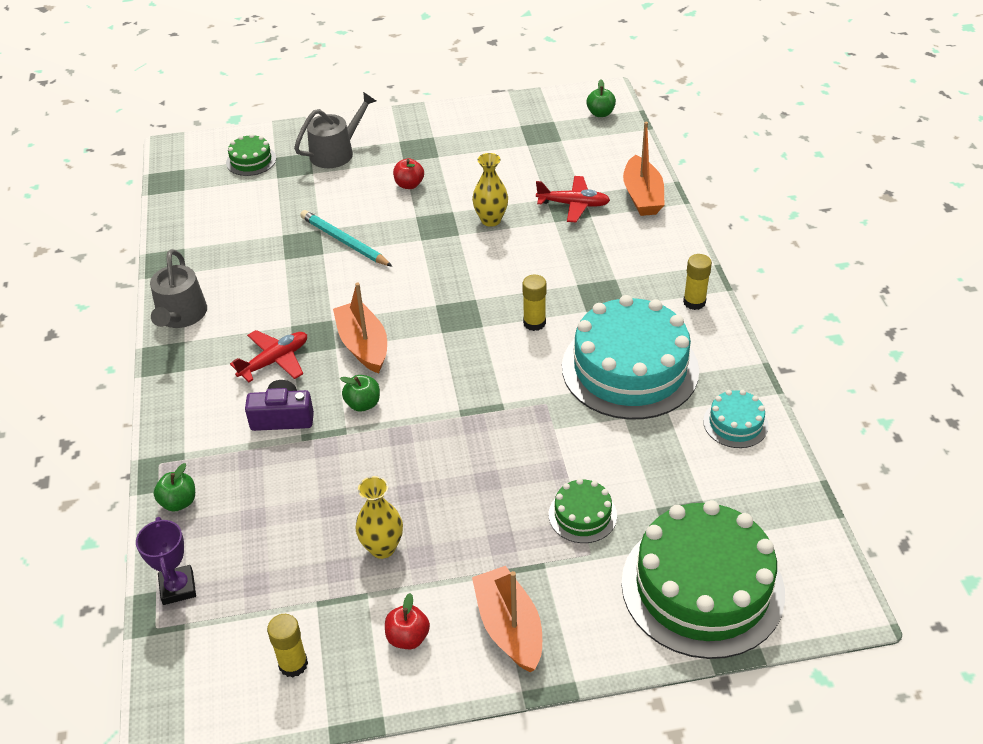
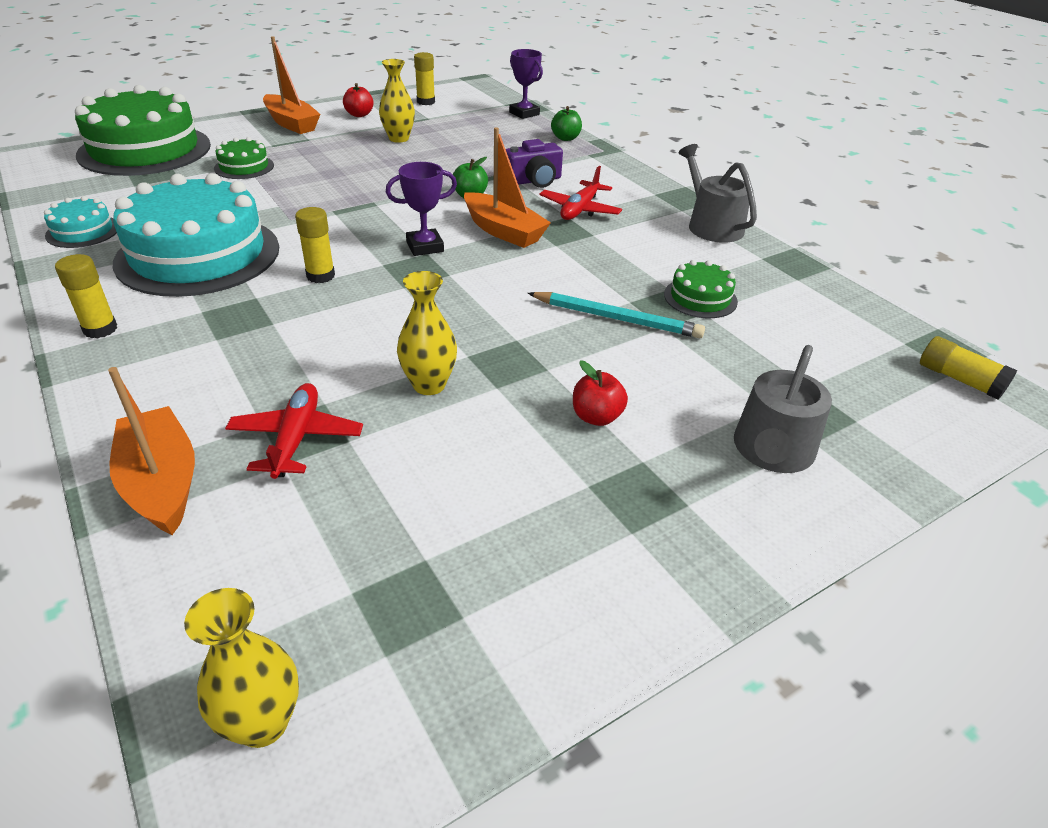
camera: 155 degrees right, 5 degrees down
(188, 164) = (959, 379): none -> yellow glue stick
(251, 160) = (882, 405): green cake -> green cake (700, 298)
(440, 339) = (425, 247): none -> purple trophy
(573, 204) = (296, 438): red plane -> red plane turned 105 degrees clockwise
(600, 113) = (263, 723): green apple -> yellow vase

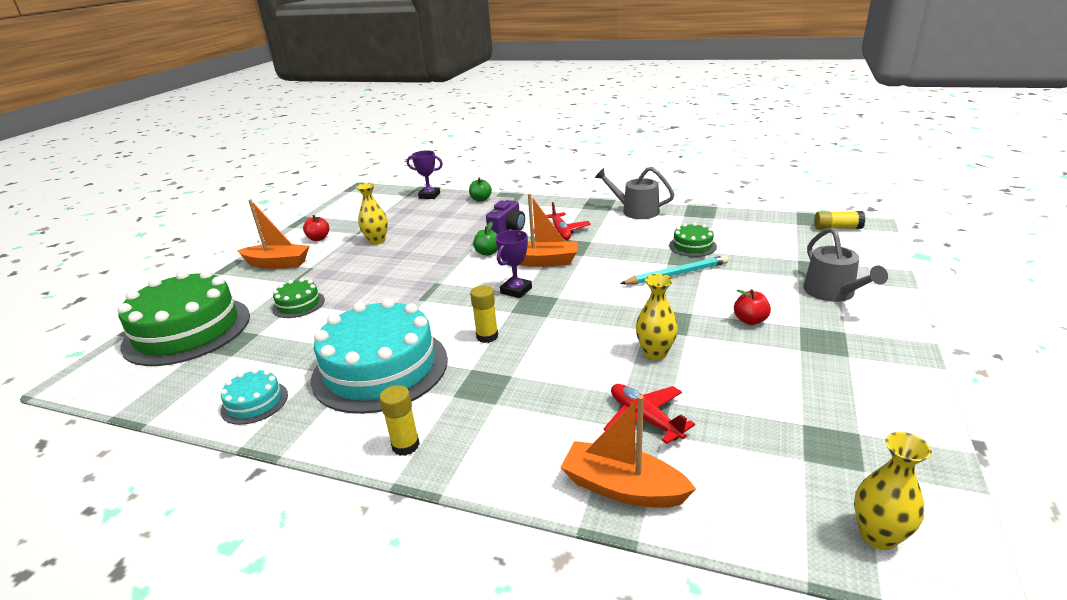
camera: 35 degrees left, 10 degrees down
(426, 102) = (351, 213): yellow glue stick -> none

